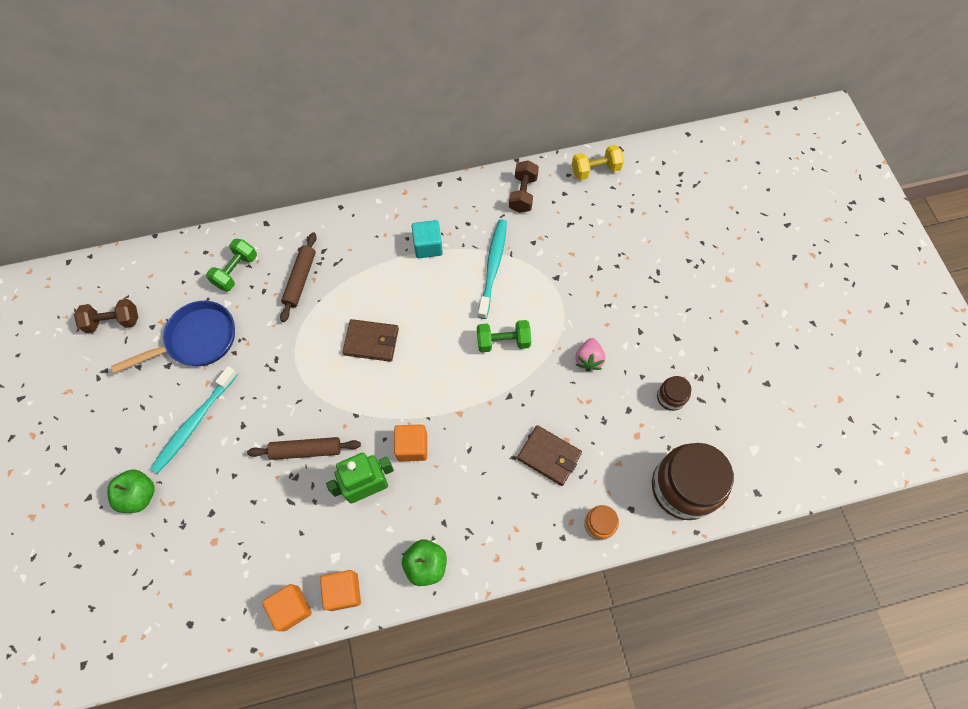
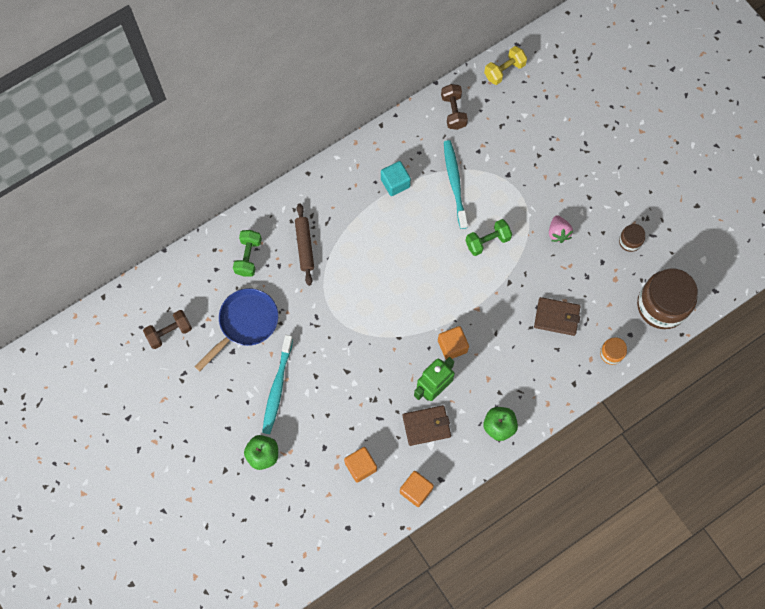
camera: 20 degrees left, 5 degrees up
(306, 450) = (373, 377): brown rolling pin -> none
(343, 591) = (448, 465): orange cube -> orange cube (360, 466)
(371, 342) = (385, 277): brown wallet -> brown wallet (426, 426)

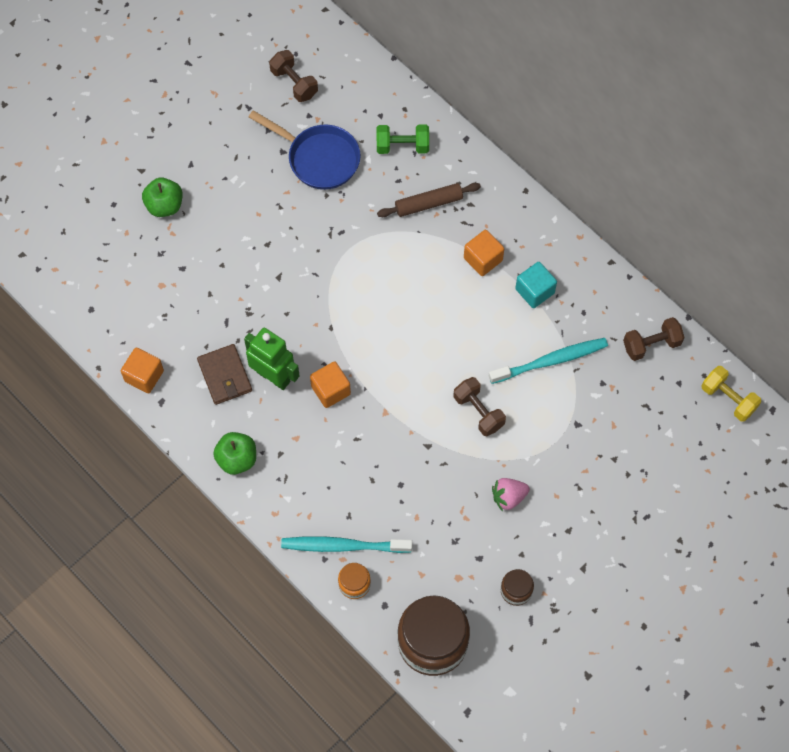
camera: 80 degrees right, 5 degrees down
(277, 388) = (246, 206): turquoise toothbrush -> turquoise toothbrush (343, 546)
(360, 466) = (165, 311): orange cube -> orange cube (483, 259)
(487, 241) = (478, 412): green dumbbell -> brown dumbbell
(556, 317) = (391, 510): brown wallet -> none

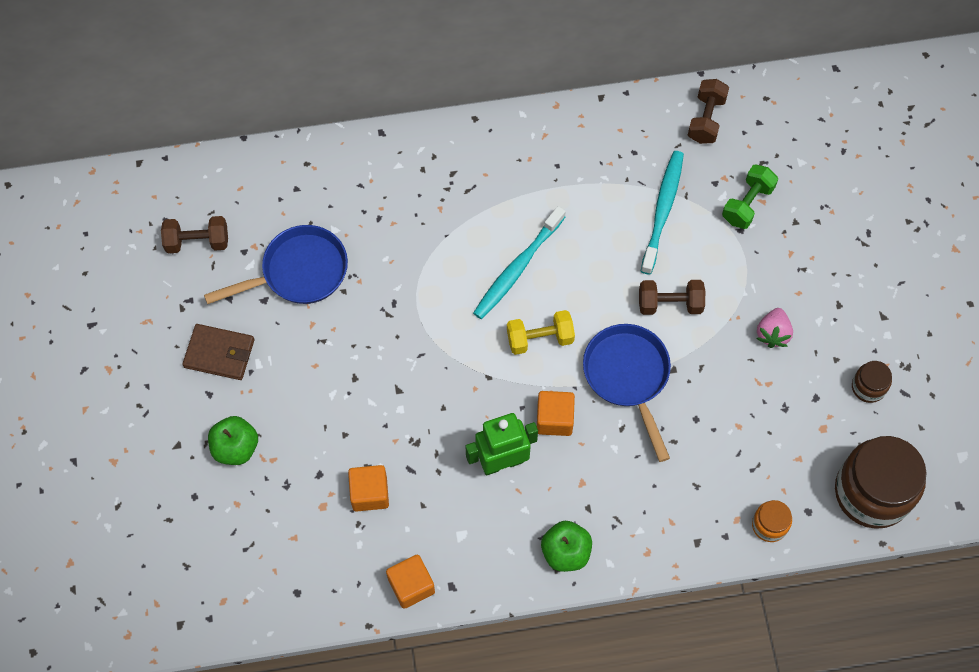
camera: 55 degrees left, 0 degrees up
(225, 376) = (468, 507): brown wallet -> brown wallet (219, 353)
(343, 546) = (723, 510): turquoise toothbrush -> turquoise toothbrush (517, 268)
(399, 419) = (628, 377): none -> blue pan
(402, 146) = (345, 191): green dumbbell -> green dumbbell (747, 204)
(428, 204) = (424, 208): brown rolling pin -> none
(483, 259) = (517, 199): orange cube -> orange cube (370, 493)
(534, 291) = (583, 178): turquoise cube -> none
(728, 399) = (801, 94): yellow dumbbell -> yellow dumbbell (540, 338)

